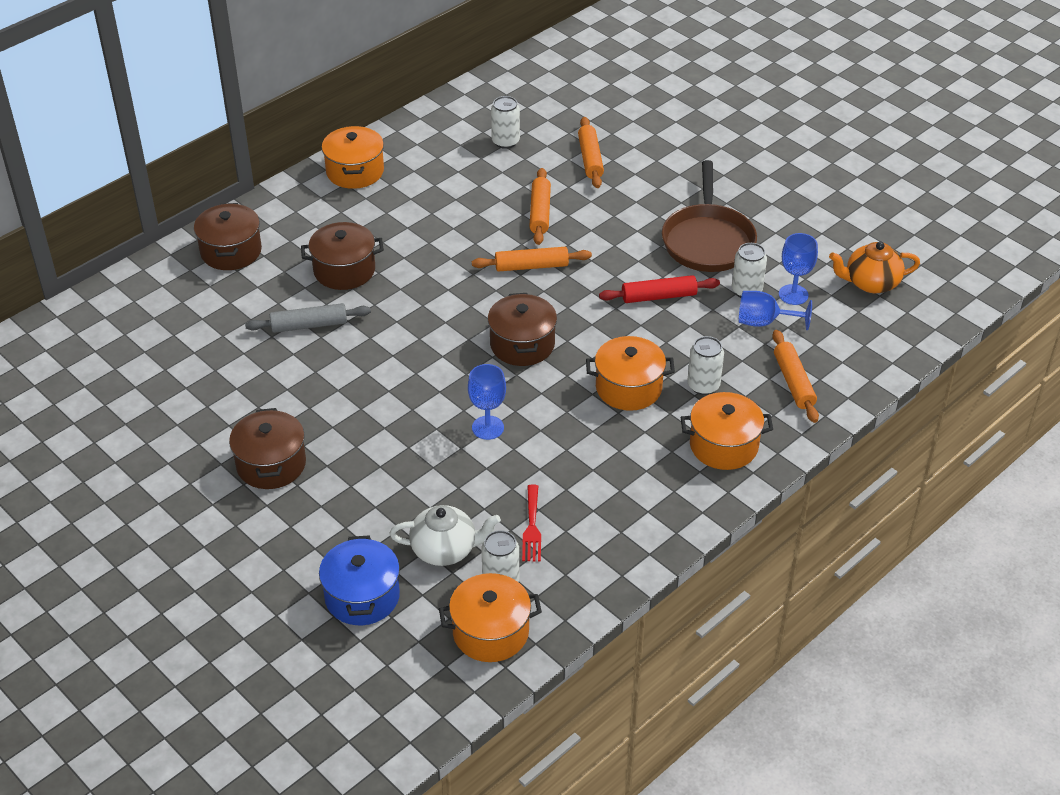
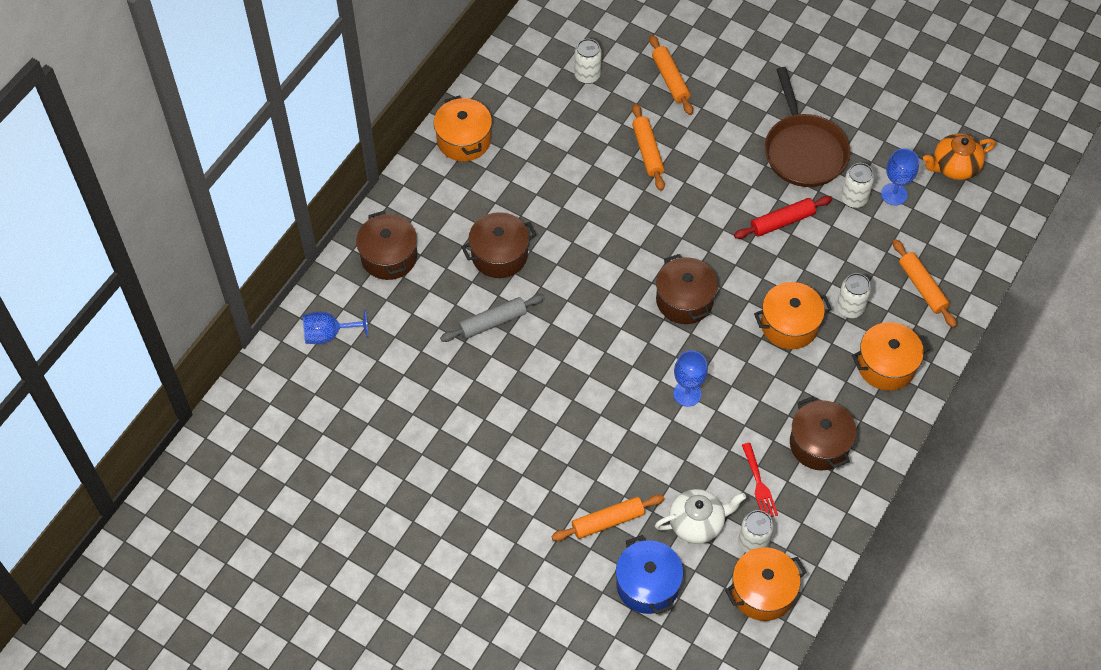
camera: 15 degrees left, 15 degrees up
(271, 464) = (520, 475): brown pot -> brown pot (819, 444)
(531, 266) = (661, 213): orange rolling pin -> orange rolling pin (607, 521)
(764, 322) = (878, 229): blue goblet -> blue goblet (328, 334)

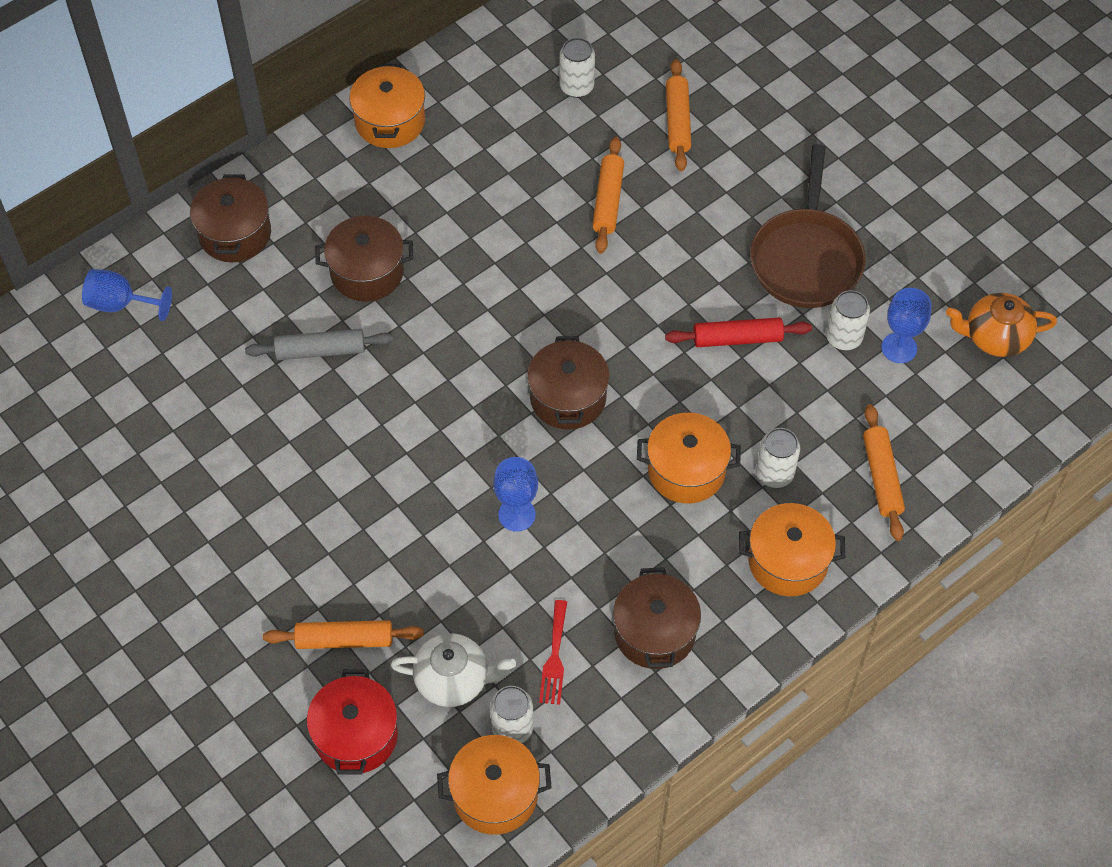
camera: 20 degrees right, 0 degrees up
(647, 585) = (356, 735): blue pot -> red pot

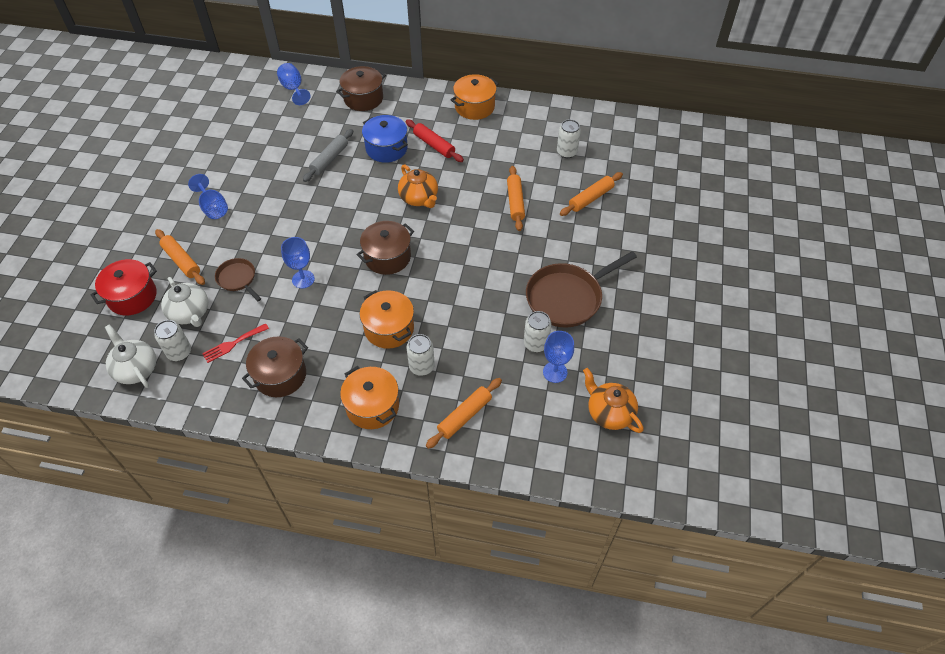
camera: 50 degrees right, 5 degrees down
(275, 545) = (213, 208): none -> blue goblet
(320, 350) = (329, 159): grey rolling pin -> grey rolling pin turned 75 degrees clockwise
(367, 272) = (386, 148): brown pot -> blue pot
(444, 590) = (238, 279): none -> brown pan
(495, 794) = (136, 369): orange pot -> white teapot
(498, 297) = (419, 198): none -> orange teapot
(608, 201) = (515, 202): orange rolling pin -> orange rolling pin turned 60 degrees counterclockwise
(737, 338) = (488, 300): red rolling pin -> red rolling pin (434, 145)

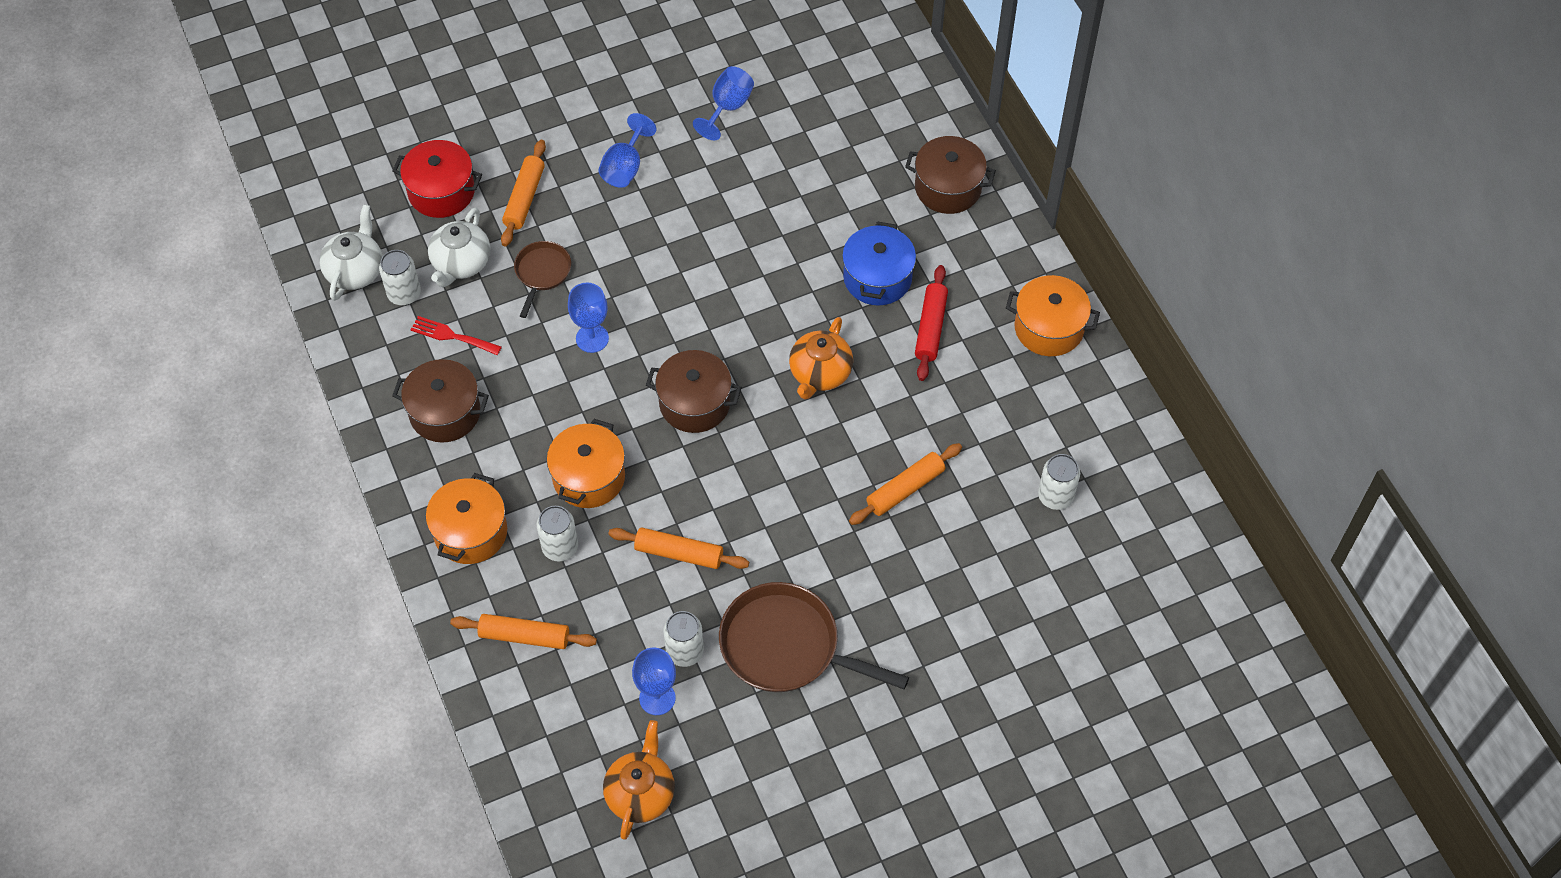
camera: 55 degrees right, 5 degrees up
(293, 89) = (895, 98): blue goblet -> blue goblet (728, 107)
(329, 159) = (804, 229): grey rolling pin -> none
(590, 198) = (988, 577): orange rolling pin -> orange rolling pin (679, 553)

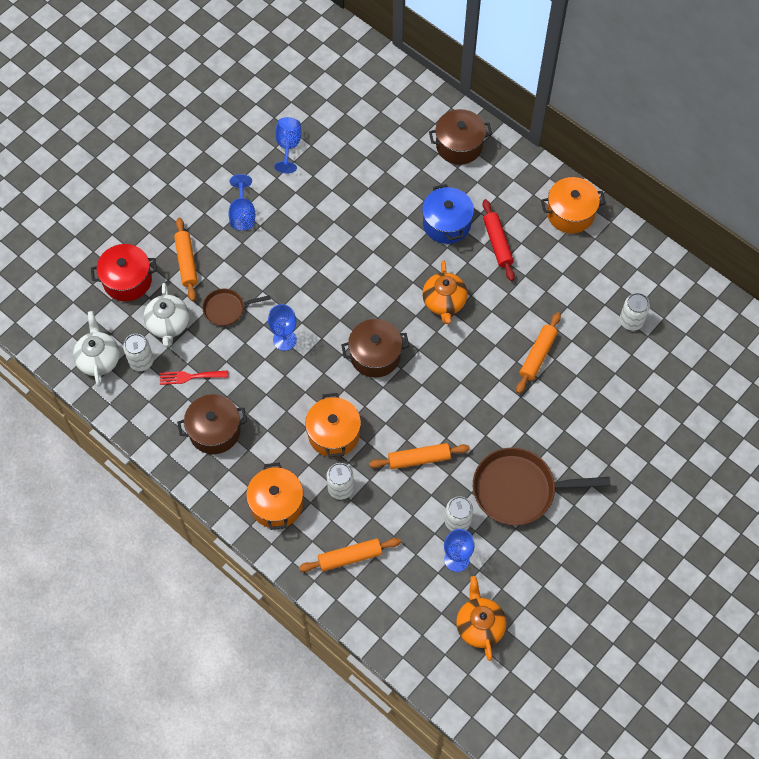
camera: 25 degrees left, 5 degrees up
(542, 273) = (227, 309): brown pan -> brown pan turned 90 degrees counterclockwise

